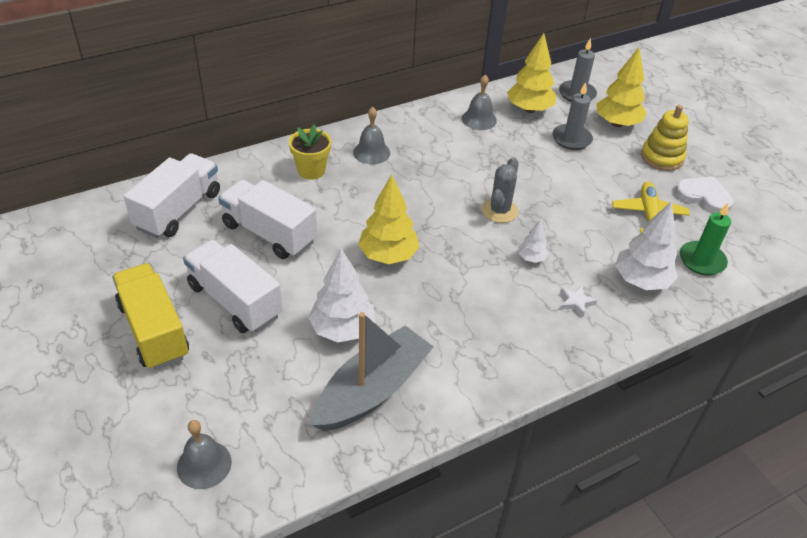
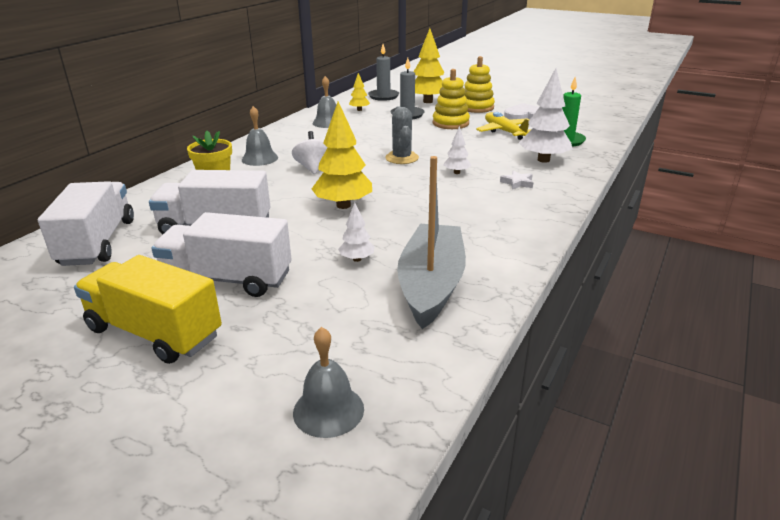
camera: 30 degrees left, 15 degrees down
(342, 329) = (357, 259): white tree -> white tree, size x0.51
(406, 189) = (313, 168): none -> white spinning top
(529, 109) = (359, 110): yellow tree -> yellow tree, size x0.51
(604, 174) = (450, 123): none -> yellow stacking toy

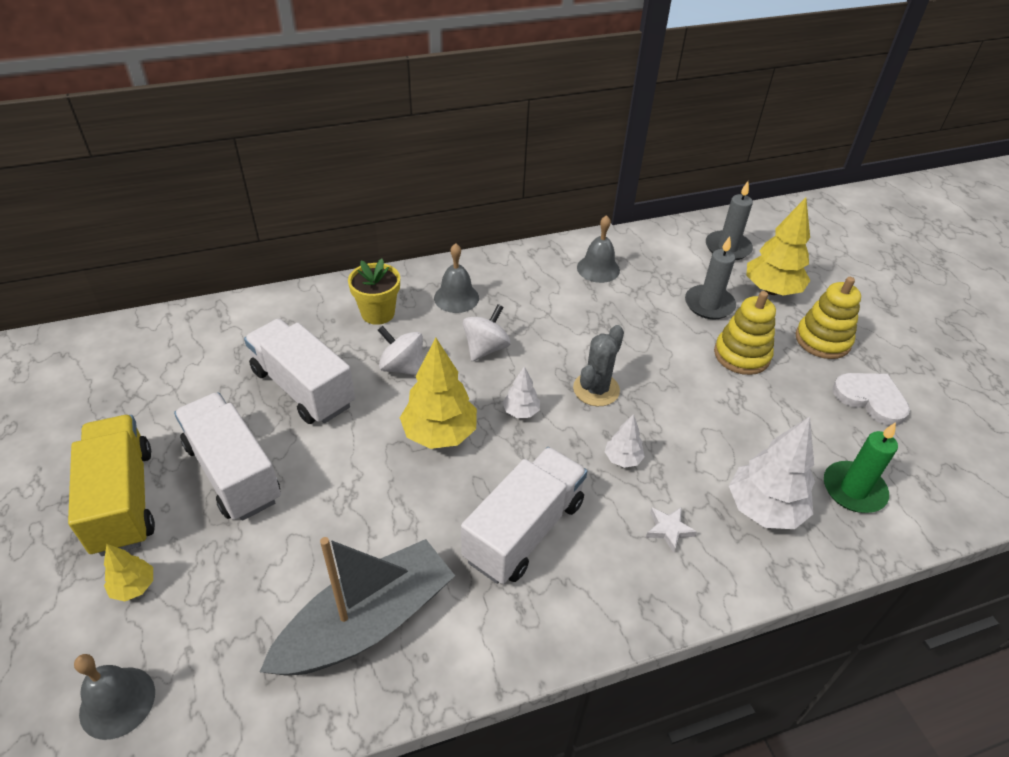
camera: 40 degrees right, 15 degrees up
(98, 242) = (207, 347): white truck -> white truck (524, 530)
(272, 193) = (402, 367): none -> white spinning top
(357, 259) = (354, 529): white tree -> white tree (521, 412)
(359, 110) = (663, 262): yellow tree -> yellow tree (134, 587)
(504, 132) = (791, 416): yellow plane -> none

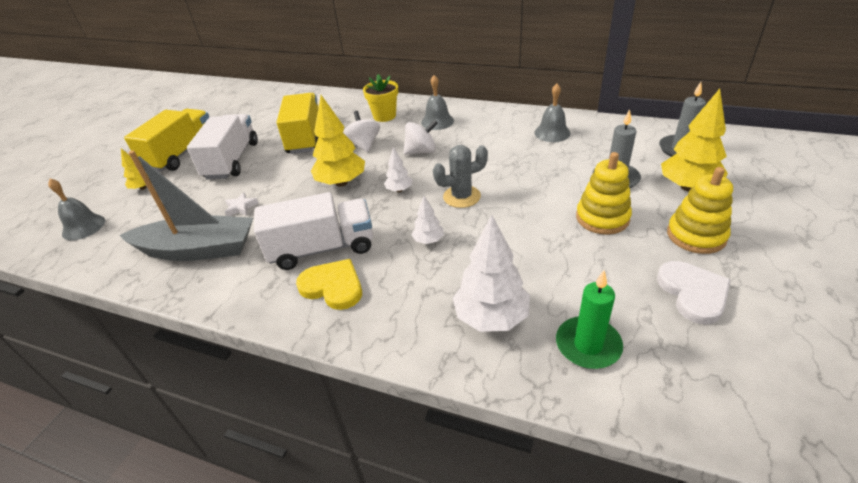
camera: 45 degrees right, 5 degrees down
(303, 388) = (305, 137): white truck -> yellow truck
(591, 567) = (333, 286): none -> yellow heart
(668, 529) = (406, 293): white star -> white star (241, 207)

